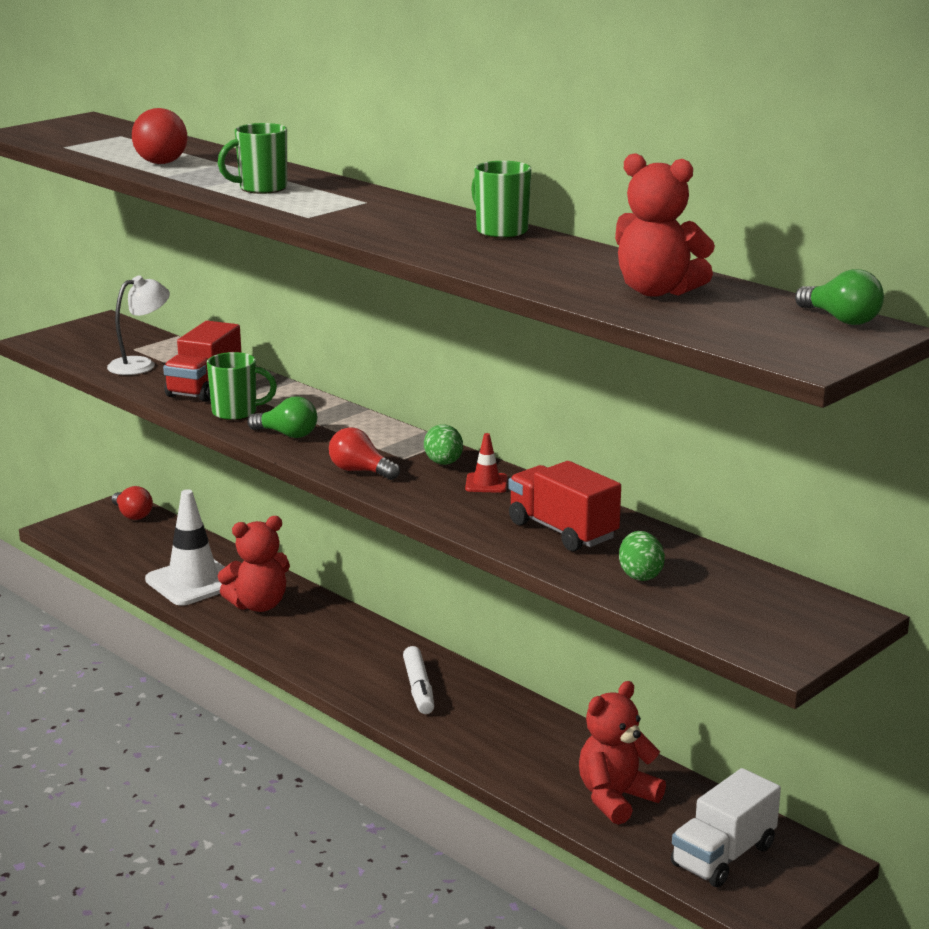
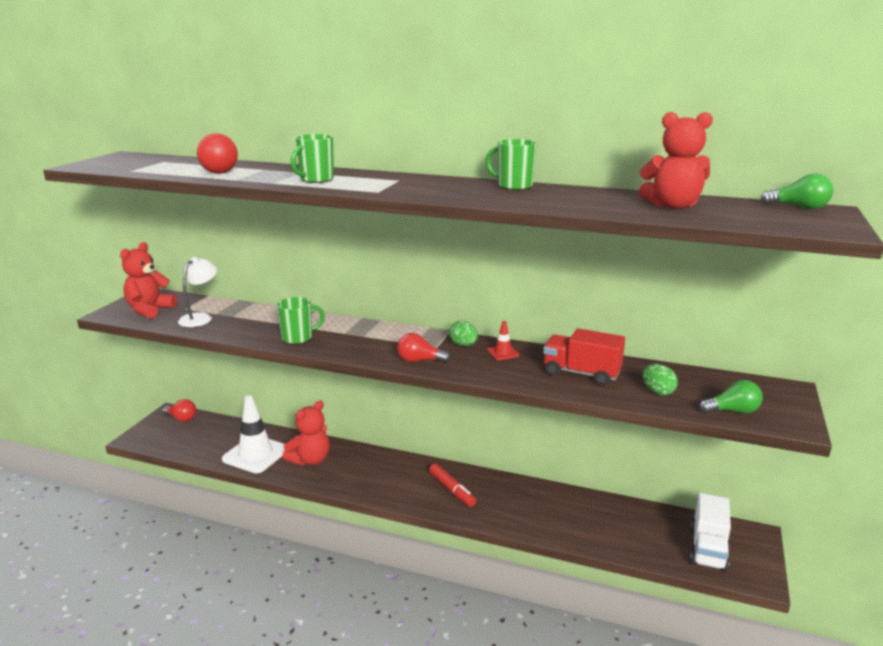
camera: 25 degrees left, 0 degrees up
(204, 387) = (259, 325): red truck -> none
(287, 434) = (347, 346): green light bulb -> green light bulb (732, 411)
(419, 688) = (452, 490): white marker -> red marker
(616, 798) = (621, 530): red teddy bear -> red teddy bear (149, 310)

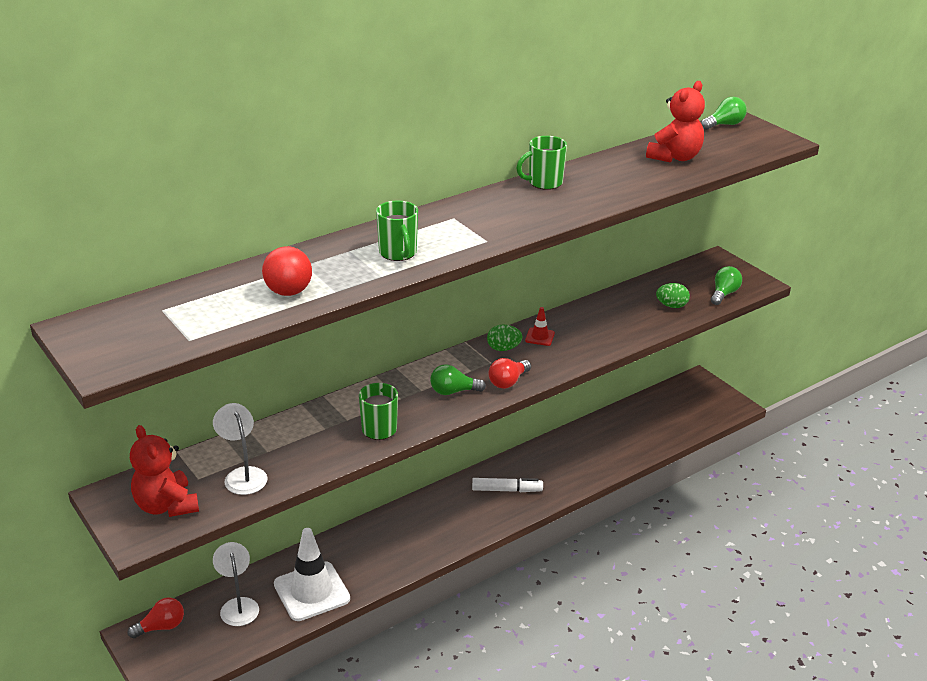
camera: 55 degrees left, 10 degrees up
(220, 434) = (238, 605): none -> white lamp
(310, 460) = (365, 556): red teddy bear -> none
(378, 346) = (453, 391): none -> green light bulb
(452, 490) = (507, 490): red marker -> white marker
(581, 373) = (613, 321): red truck -> none
(708, 549) = (693, 407): white truck -> none

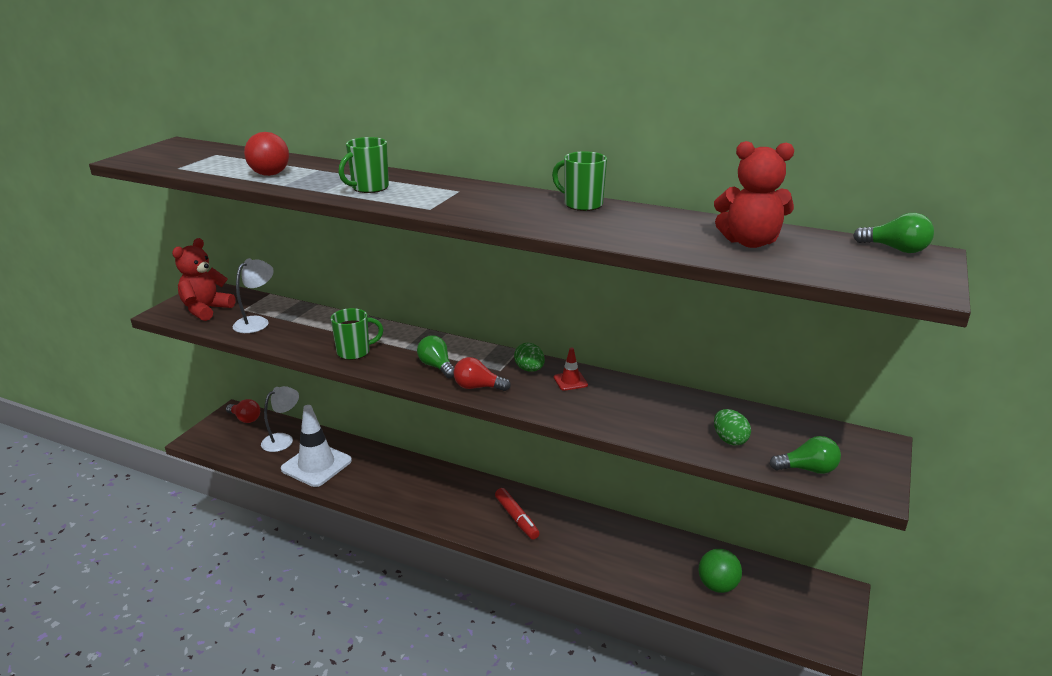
camera: 60 degrees right, 5 degrees down
(507, 490) = (516, 518): white marker -> red marker
(656, 425) = (717, 585): none -> green ball

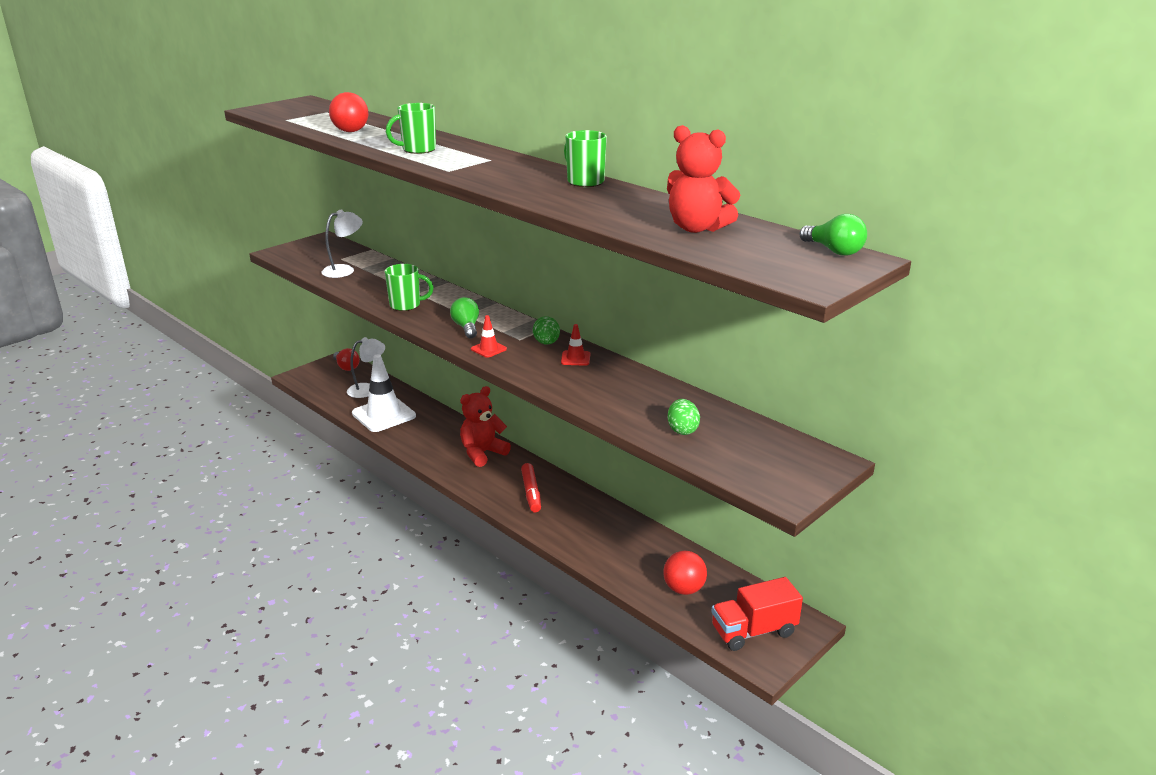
camera: 20 degrees right, 0 degrees up
(206, 310) = (311, 255): red teddy bear -> red teddy bear (482, 453)
(478, 387) = (488, 349): red light bulb -> red traffic cone
(717, 585) = (683, 589): green ball -> red ball
(803, 613) = (753, 631): none -> red truck
(807, 469) = (735, 467): green light bulb -> none

